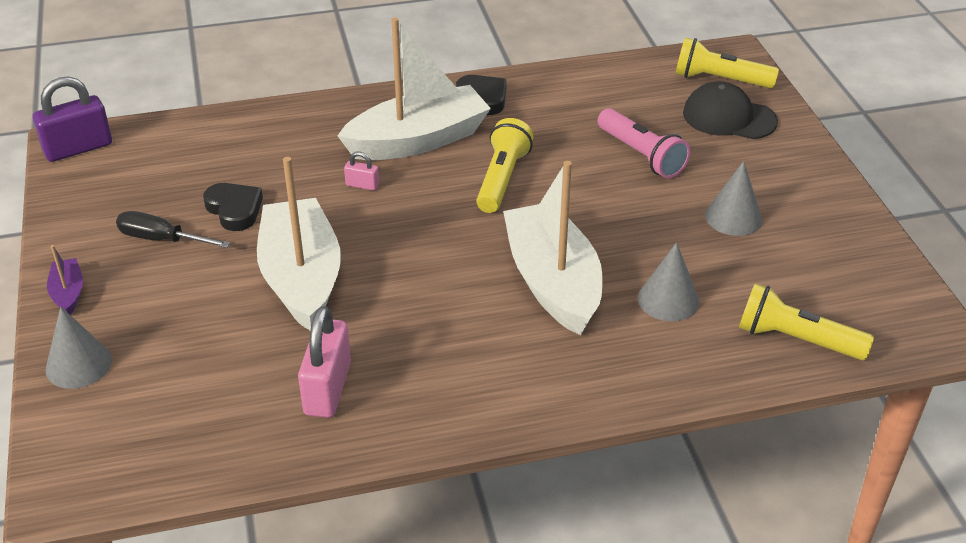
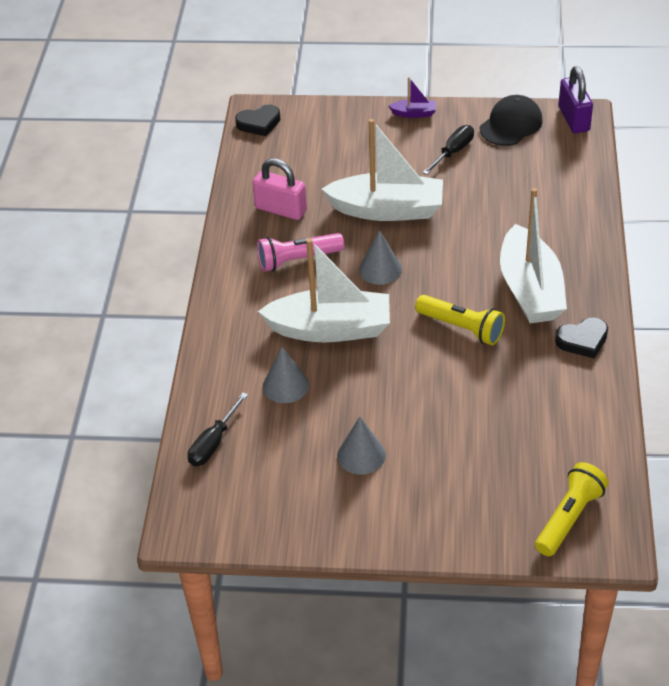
camera: 110 degrees right, 5 degrees up
(78, 364) = (348, 117): grey cone -> grey cone (380, 269)
(234, 209) = (474, 186): black heart -> black heart (259, 123)
(362, 185) = (481, 251): pink padlock -> none
(641, 155) = (465, 421): pink flashlight -> pink flashlight (298, 260)
(729, 117) = (503, 502): black cap -> black cap (511, 124)
(796, 340) = (213, 443): yellow flashlight -> black screwdriver

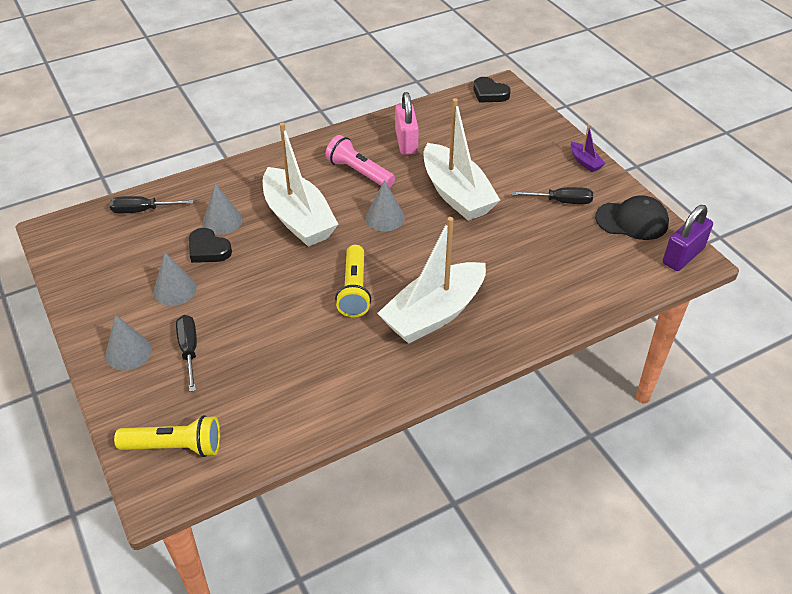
camera: 55 degrees right, 0 degrees up
(424, 517) = (128, 352): none -> grey cone
(455, 470) = (189, 350): none -> black screwdriver
(582, 340) = (398, 373): black heart -> black heart (208, 249)

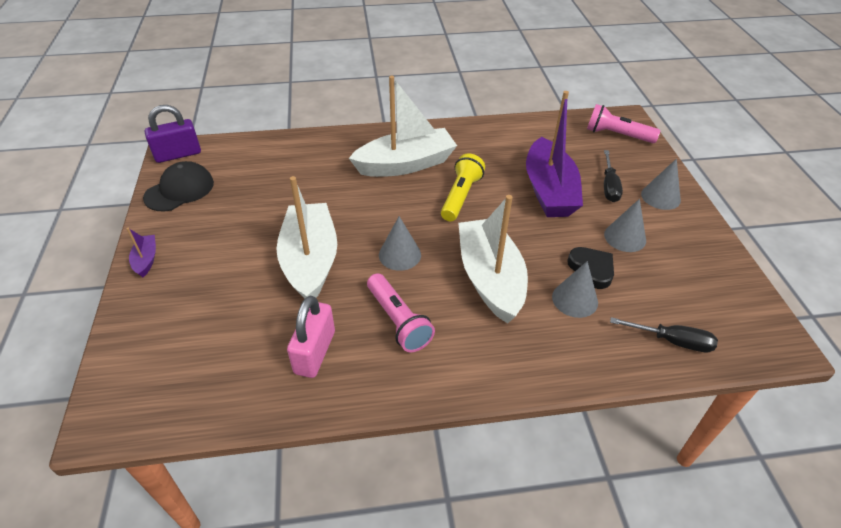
camera: 160 degrees left, 0 degrees up
(174, 446) = (617, 135): yellow flashlight -> pink flashlight
(259, 324) = (549, 191): none -> purple boat
(489, 93) = (135, 412): black heart -> none
(561, 201) = (219, 224): black screwdriver -> none
(632, 221) = (179, 190): black cap -> black cap turned 105 degrees clockwise

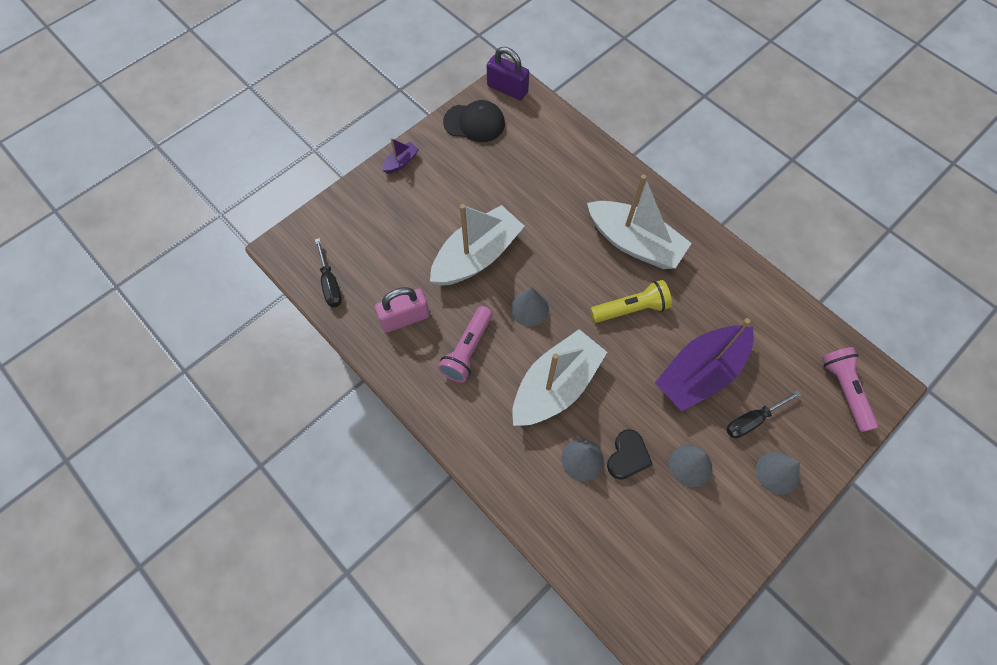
camera: 55 degrees right, 20 degrees up
(672, 341) = (594, 554): black screwdriver -> black screwdriver (330, 283)

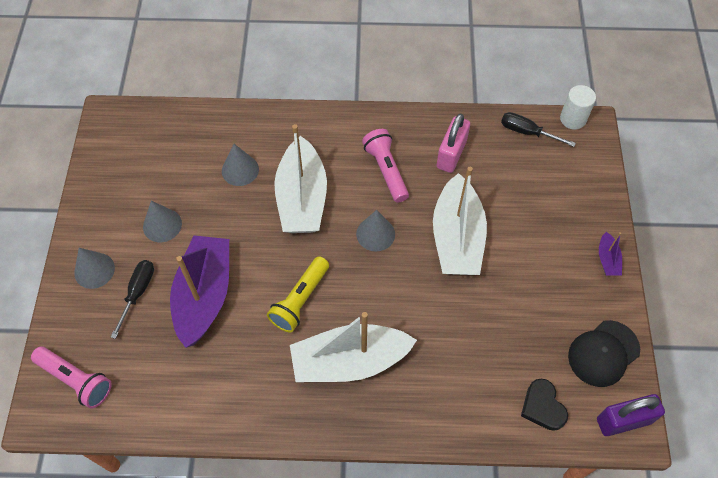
camera: 135 degrees right, 5 degrees down
(285, 263) = (573, 119): none -> white cylinder
(627, 456) = (211, 196): black heart -> black heart (542, 407)

